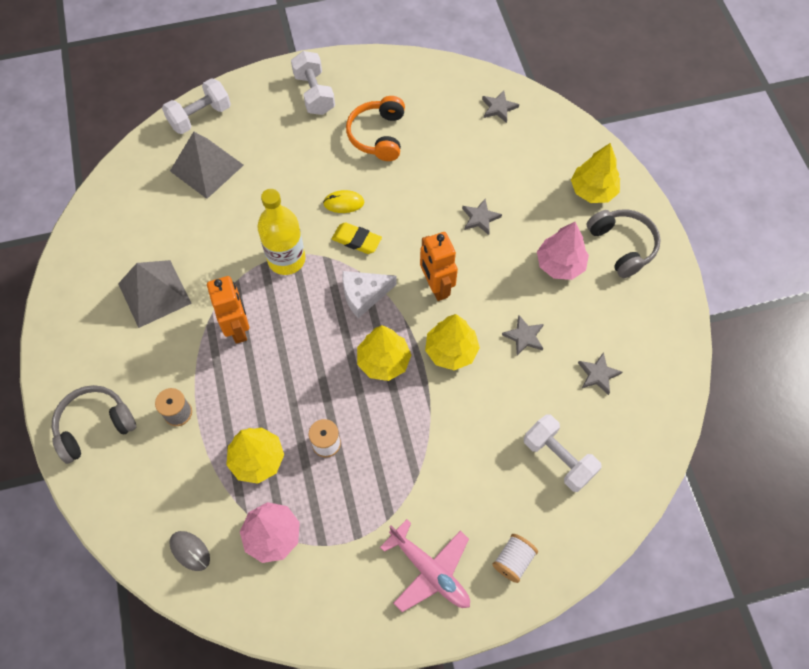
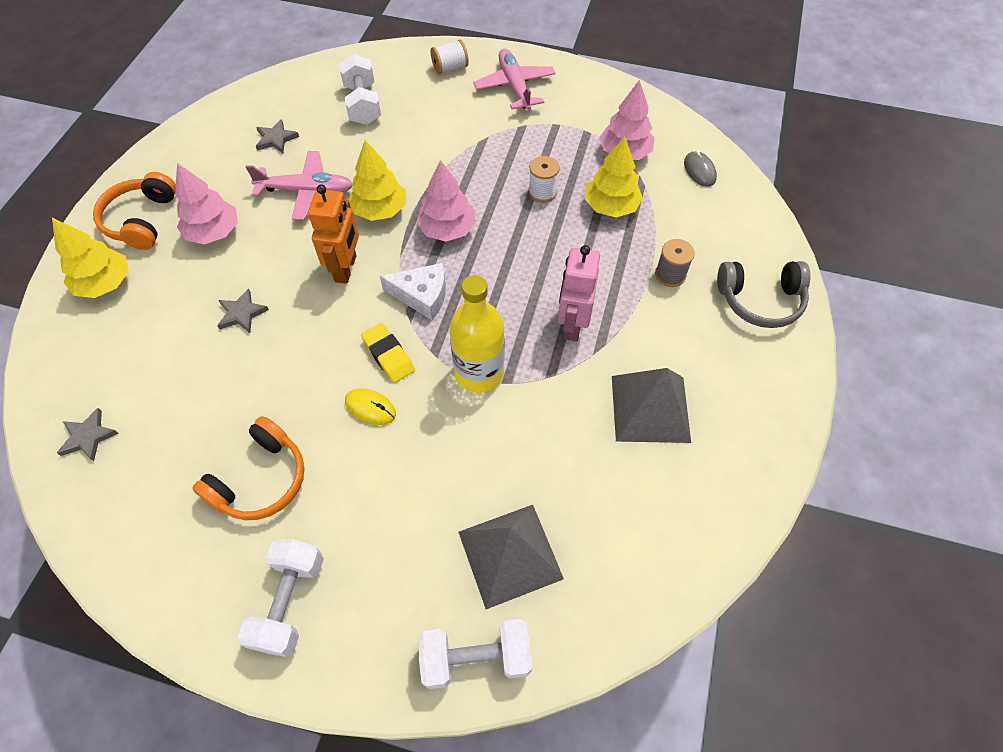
camera: 150 degrees left, 5 degrees down
(238, 328) = (572, 325): orange robot -> pink robot
(383, 361) = (447, 229): yellow tree -> pink tree
(524, 336) = (306, 191): grey star -> pink plane
(622, 246) = (142, 220): grey headphones -> orange headphones

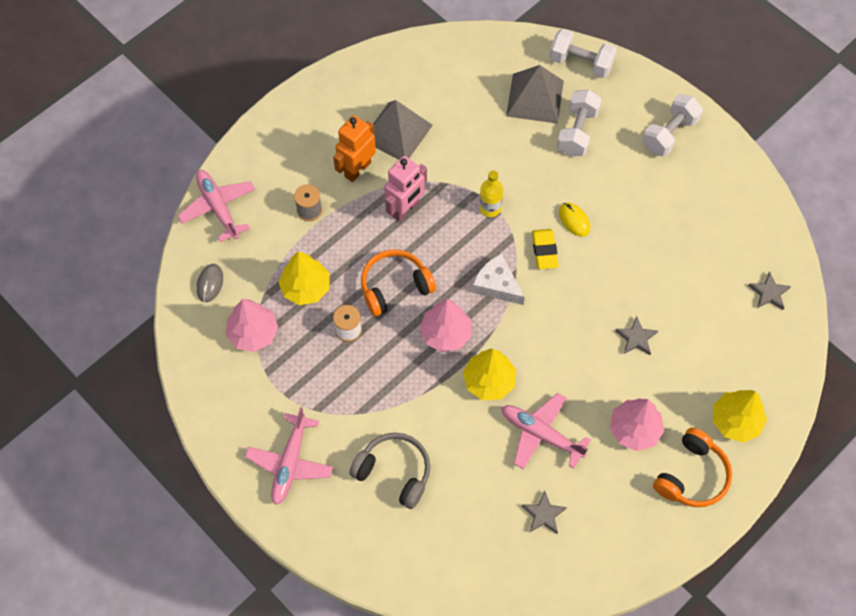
camera: 150 degrees left, 5 degrees up
(260, 479) = (663, 209): orange headphones -> orange headphones (395, 287)
(346, 269) = (542, 337): orange robot -> orange robot (357, 169)
(362, 104) = (444, 517): white dumbbell -> white dumbbell (577, 132)
(450, 68) = (334, 523): white spool -> none
(479, 373) = (490, 208): yellow bottle -> yellow bottle, size x0.60
(759, 234) = (218, 207): none -> pink plane
(760, 300) = (265, 161): grey headphones -> grey headphones (394, 472)

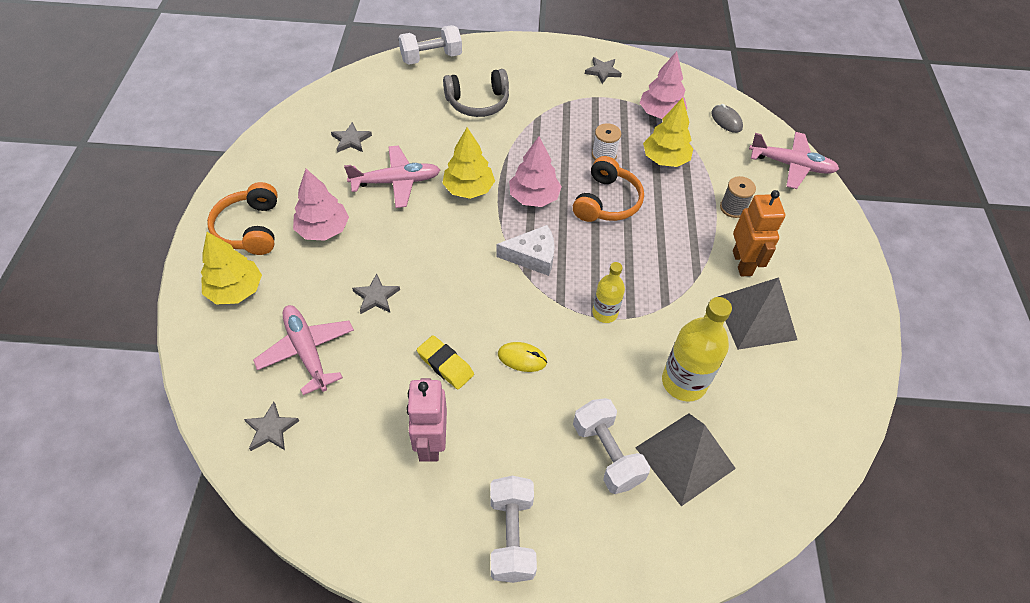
camera: 135 degrees right, 10 degrees down
(244, 420) = (603, 71): none -> grey star
(290, 463) = (548, 69): pink plane -> pink plane (307, 351)
(405, 209) = (668, 261): pink robot -> pink robot (431, 442)
(488, 132) = (684, 382): none -> yellow bottle
(544, 251) = (521, 311): yellow eraser -> yellow eraser (445, 365)
(581, 63) = (687, 547): white dumbbell -> white dumbbell (431, 58)

